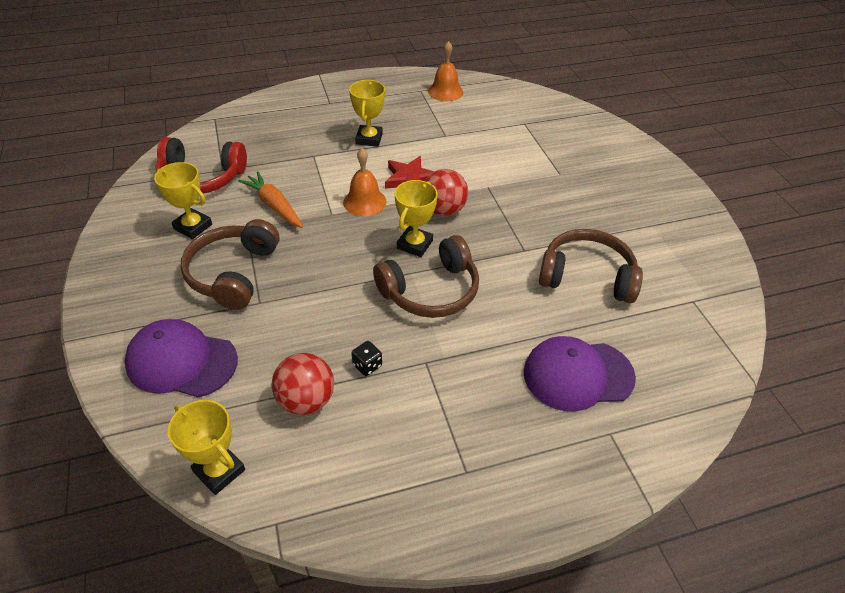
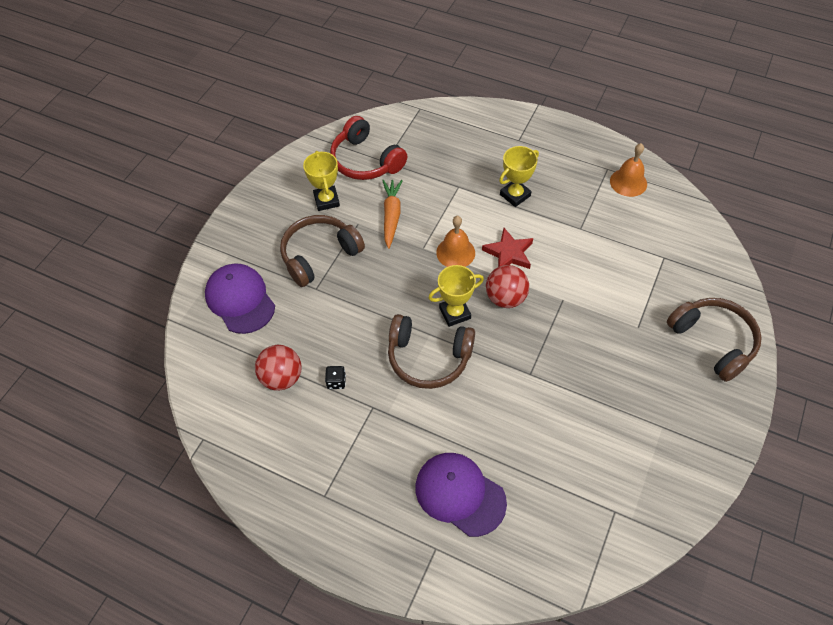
camera: 45 degrees right, 10 degrees up
(219, 471) = (202, 385): yellow trophy -> none
(587, 276) = (553, 429): brown headphones -> brown headphones (713, 341)

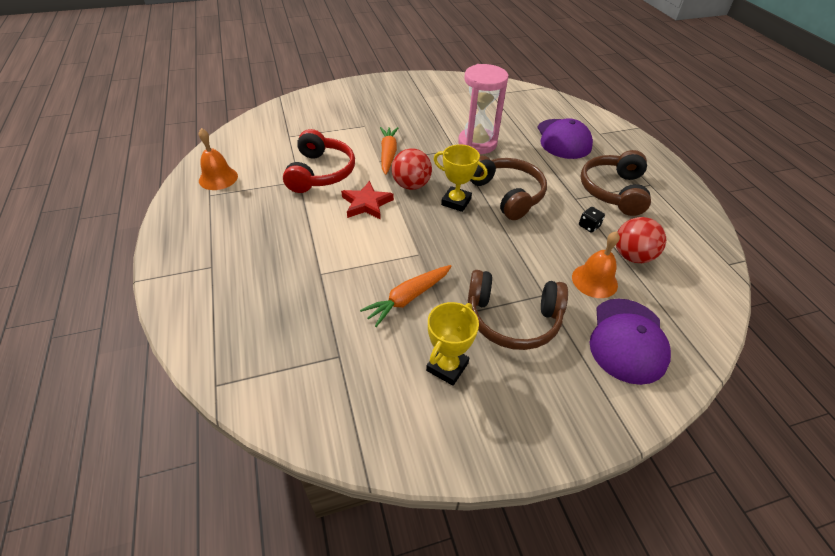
camera: 135 degrees left, 10 degrees down
(365, 161) = (355, 375): red headphones -> red headphones (321, 172)
(455, 252) = (400, 232): orange bell -> orange bell (594, 280)
(515, 195) = (295, 231): yellow trophy -> none
(523, 402) = (477, 143): none -> pink hourglass
(568, 313) = (388, 154): none -> orange carrot
(713, 341) = (341, 99): brown headphones -> brown headphones (613, 191)

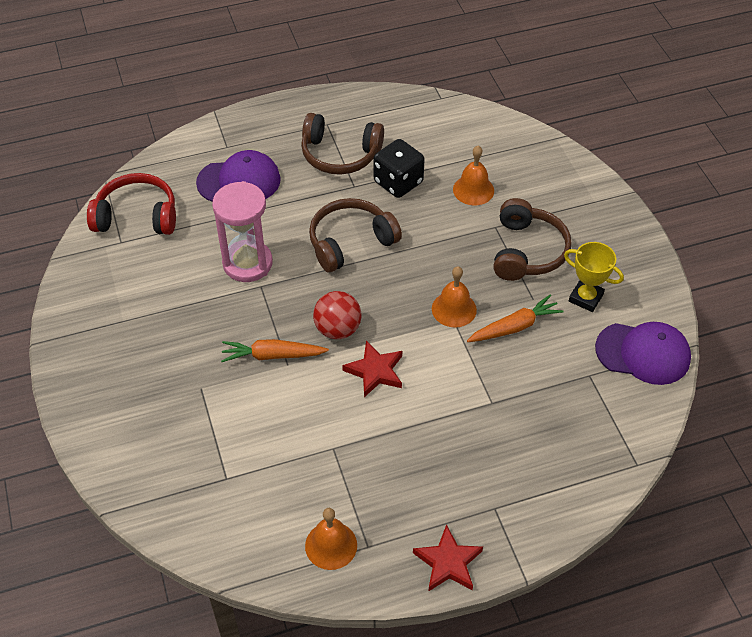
camera: 90 degrees left, 5 degrees up
(175, 235) = (448, 562): none -> red star
(321, 172) = (315, 426): red headphones -> red headphones (137, 216)
(408, 298) = (514, 327): orange carrot -> orange carrot turned 75 degrees counterclockwise
(431, 255) = (454, 309): none -> orange bell
(456, 202) = (366, 287): yellow trophy -> none
(589, 226) = (398, 182): black dice -> black dice, size x2.21
(628, 340) = (537, 180): purple cap -> purple cap (643, 353)
(632, 256) = (438, 159): red ball -> none

